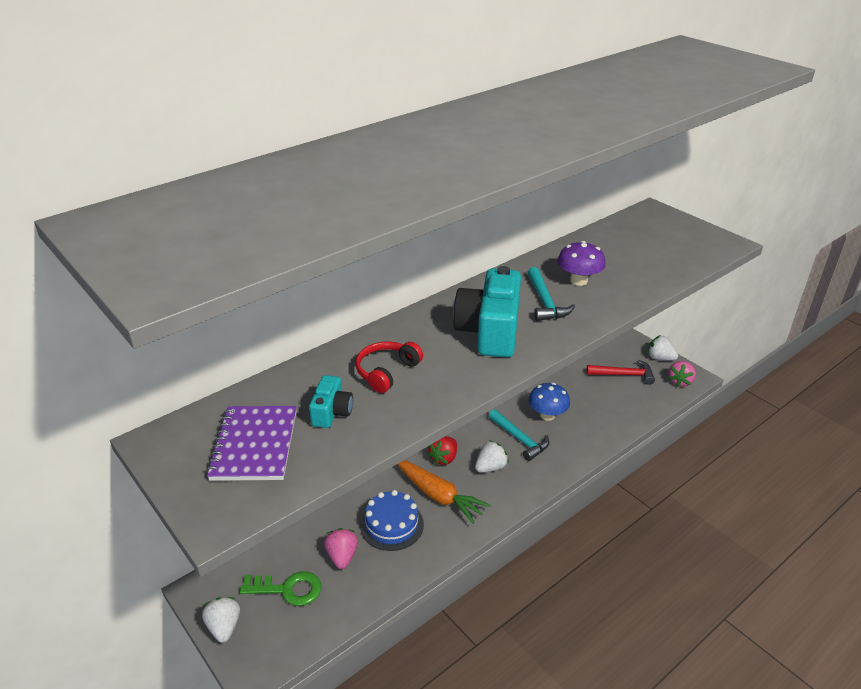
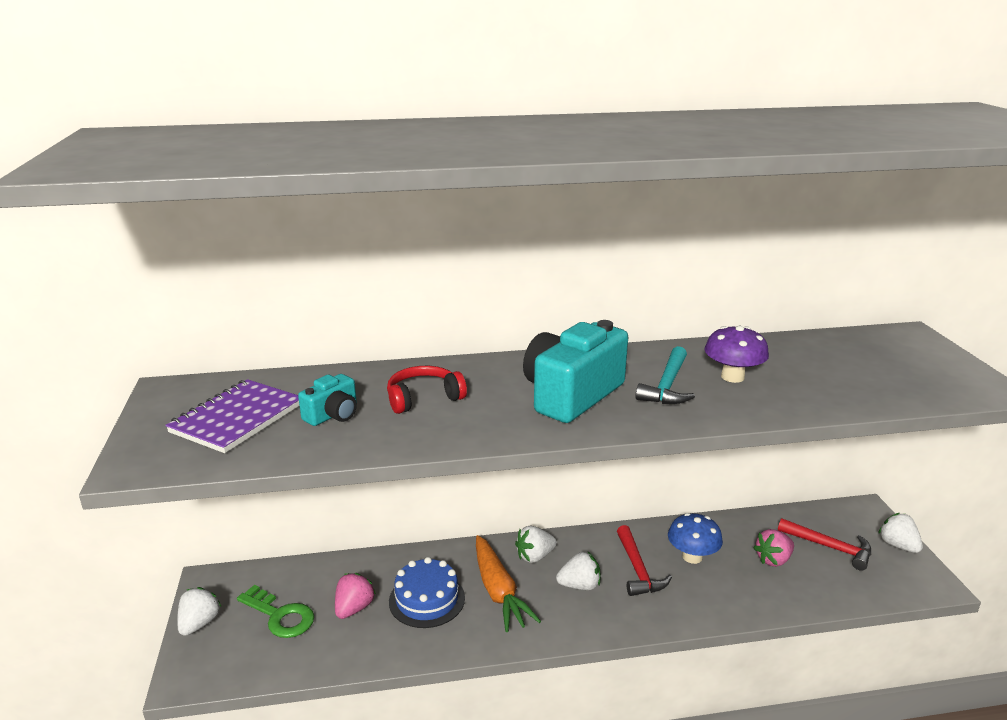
camera: 30 degrees right, 10 degrees down
(443, 458) = (535, 556): red strawberry -> white strawberry
(520, 439) = (638, 569): turquoise hammer -> red hammer
(680, 381) = (908, 582): pink strawberry -> pink strawberry (773, 560)

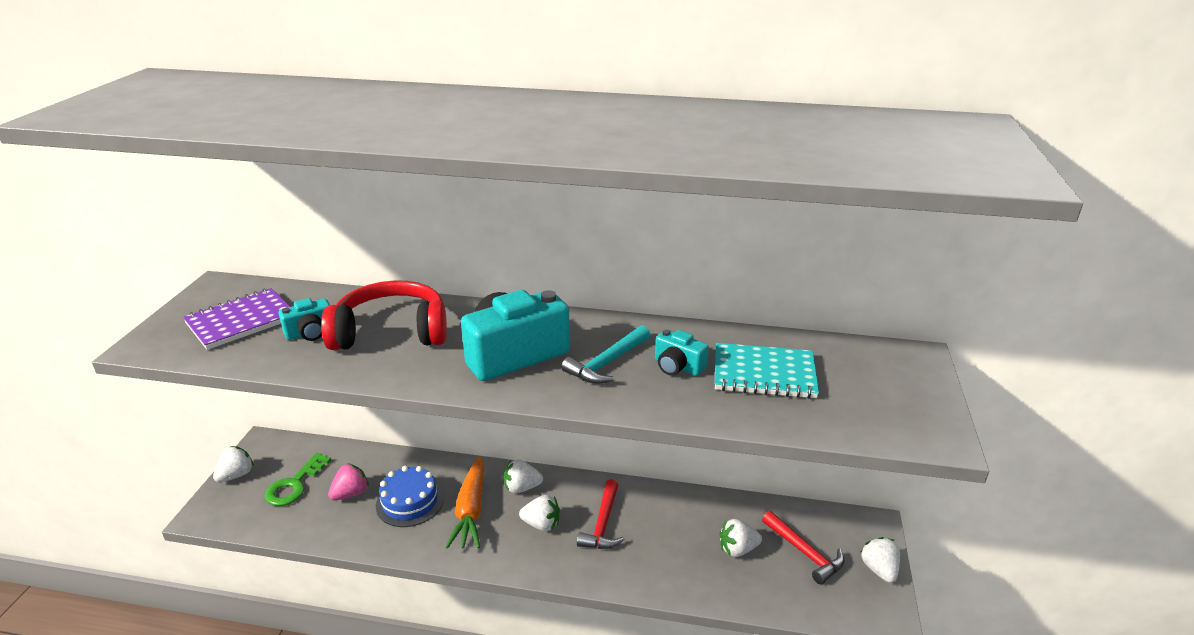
camera: 20 degrees right, 5 degrees up
(280, 616) = (294, 485): green key -> green key turned 60 degrees clockwise
(423, 398) = (391, 332): red headphones -> red headphones, size x1.73
(692, 557) = (661, 525): blue mushroom -> none
(732, 377) = (677, 366): purple mushroom -> turquoise camera
(773, 560) = (737, 549): pink strawberry -> white strawberry
(810, 369) = (764, 374): none -> turquoise notebook

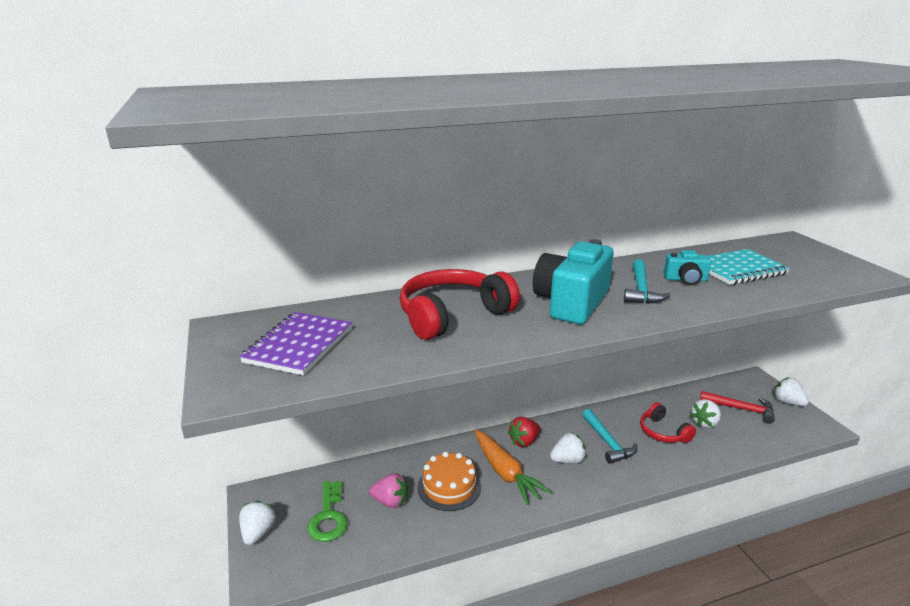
camera: 30 degrees left, 5 degrees down
(310, 333) = (383, 335): turquoise camera -> none
(350, 494) = (390, 502): pink strawberry -> pink strawberry turned 90 degrees clockwise
(410, 502) = (449, 487): blue cake -> orange cake
(522, 488) = (524, 441): white strawberry -> red strawberry
(603, 524) = (607, 442): red hammer -> turquoise hammer
(676, 539) = (663, 432): none -> red headphones

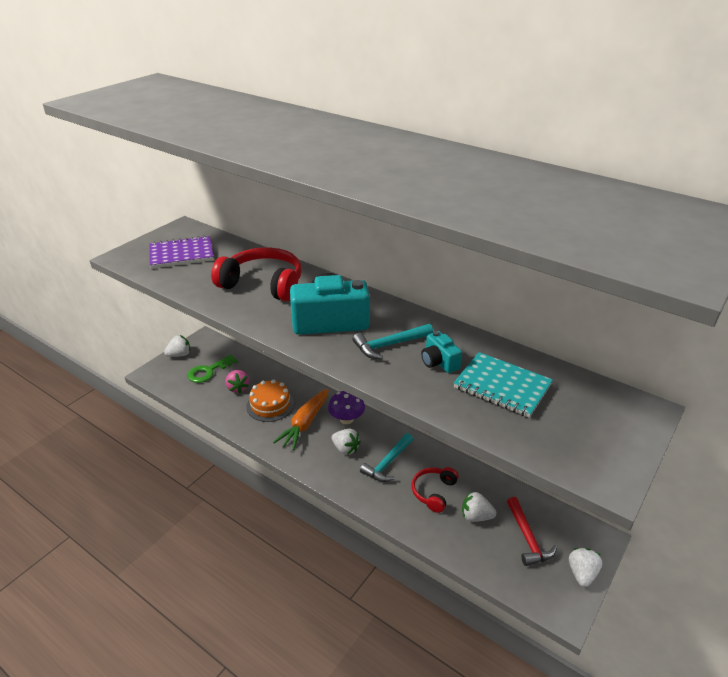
camera: 55 degrees right, 10 degrees up
(524, 441) = (346, 419): red strawberry -> purple mushroom

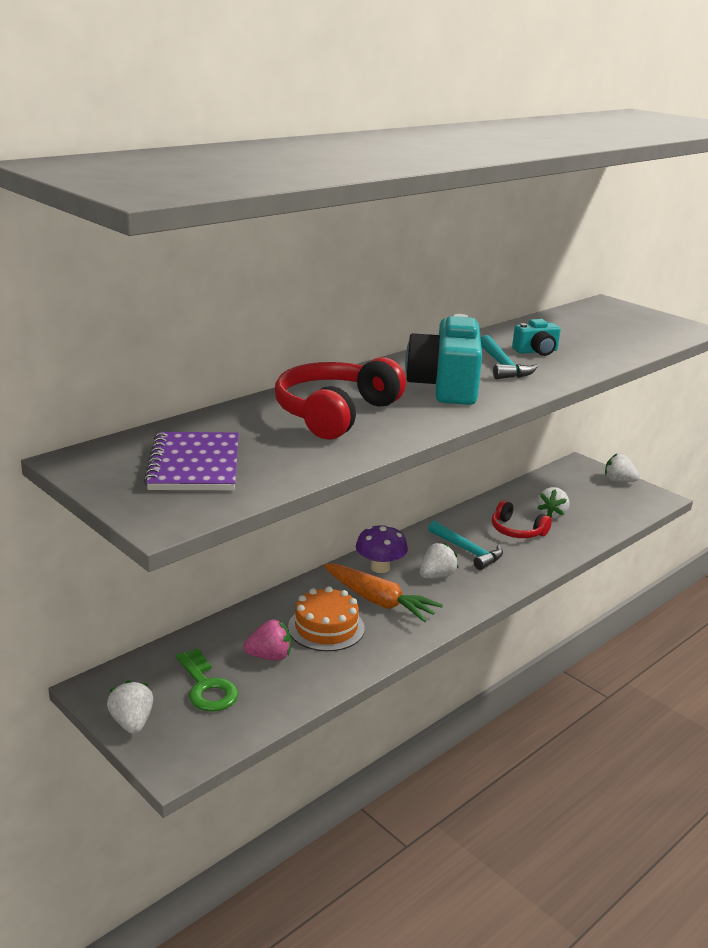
camera: 80 degrees left, 10 degrees down
(502, 386) = (577, 336): turquoise notebook -> none
(527, 538) = (579, 495): red hammer -> none

